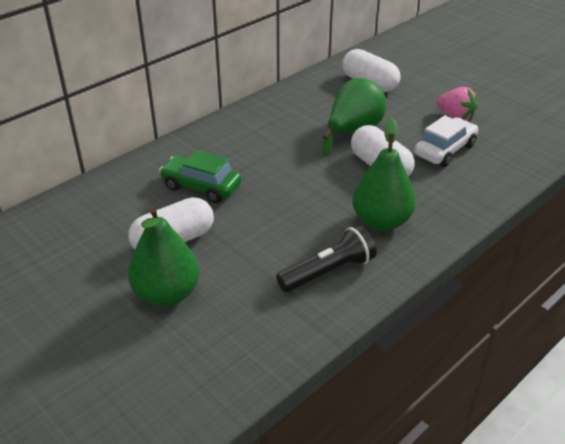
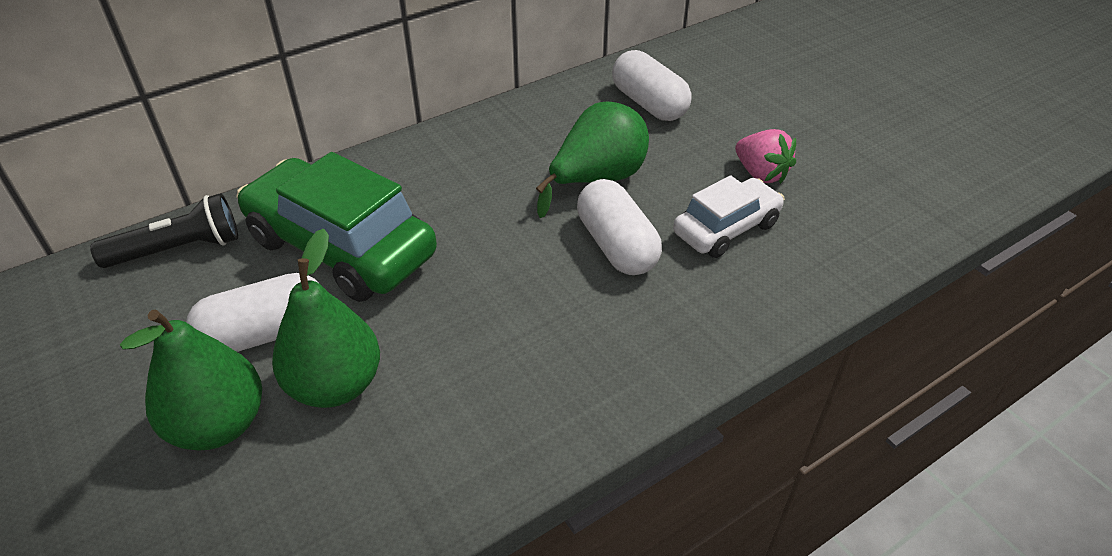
camera: 10 degrees right, 5 degrees up
(201, 187) = (341, 247): green car -> green car, size x1.73
(328, 271) = (472, 421): black flashlight -> black flashlight (178, 249)
(381, 221) = (585, 342): green pear -> green pear (335, 385)

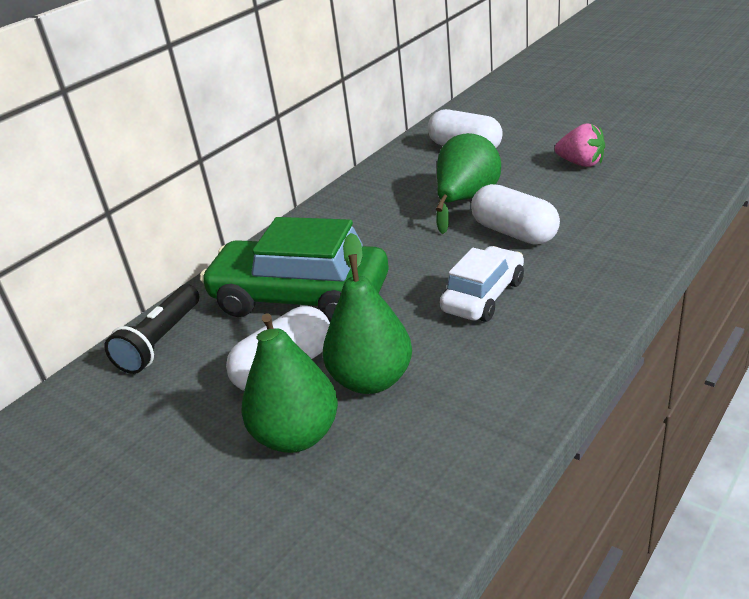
camera: 15 degrees left, 10 degrees down
(178, 249) = (161, 341): black flashlight -> black flashlight turned 150 degrees clockwise
(726, 228) = (584, 200): white car -> white car (483, 296)

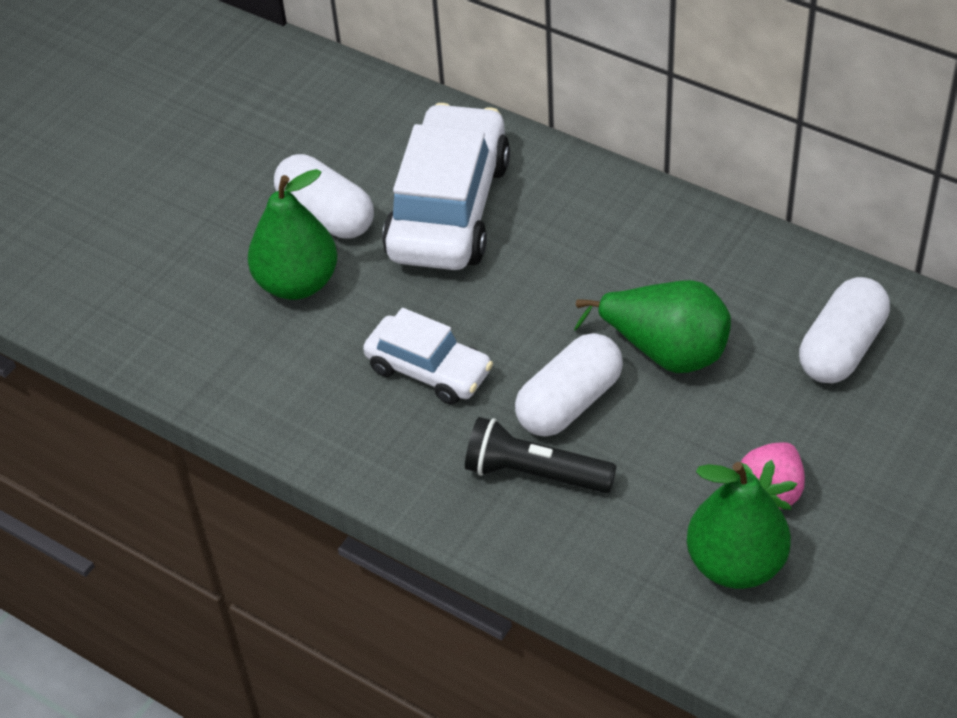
camera: 85 degrees right, 15 degrees up
(161, 341) = (386, 111): black flashlight -> black flashlight (535, 473)
(296, 435) = (229, 237): green pear -> green pear (735, 564)
(300, 298) = (449, 209): green car -> white car

